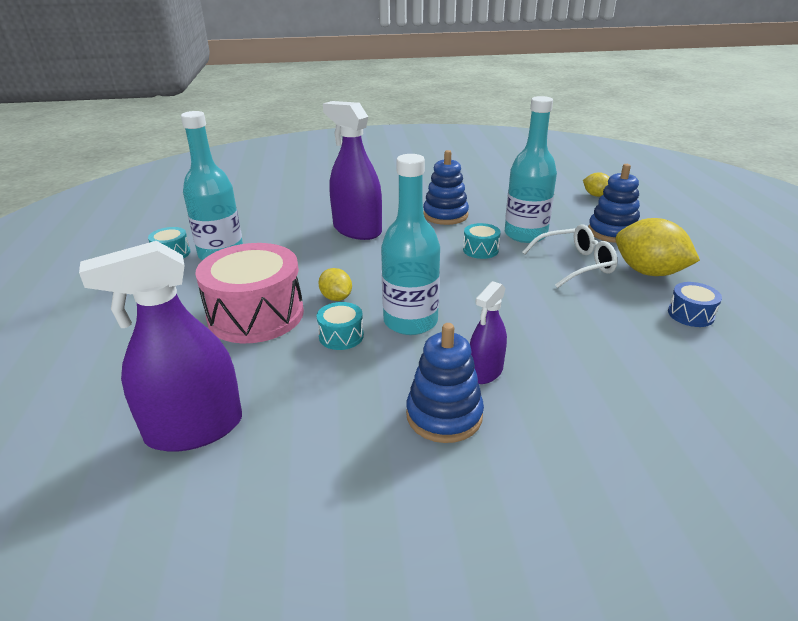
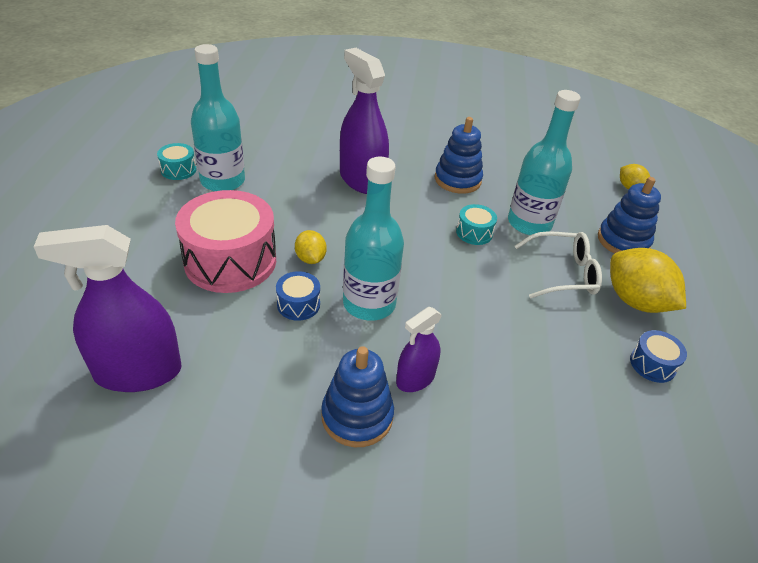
camera: 10 degrees right, 10 degrees up
(341, 336) = (298, 304): turquoise drum -> blue drum

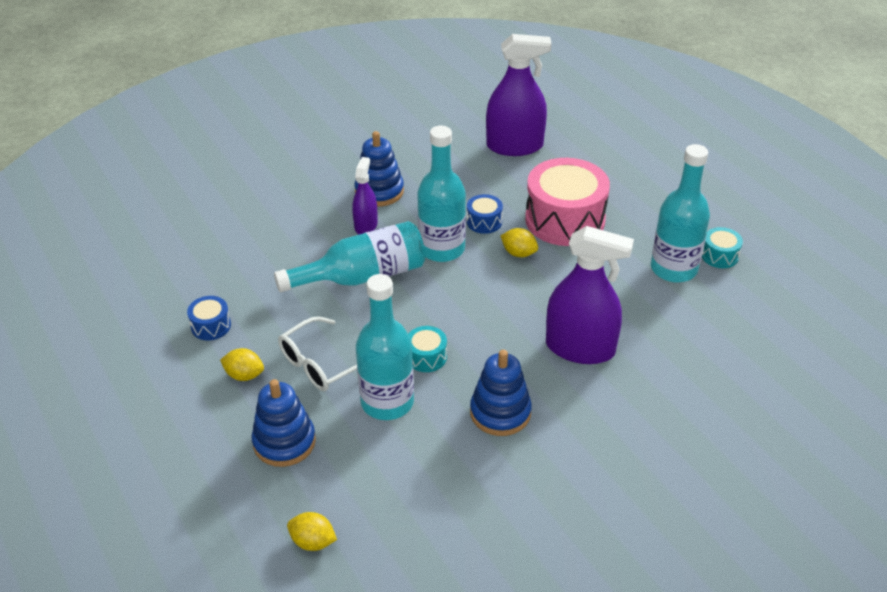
camera: 145 degrees right, 0 degrees up
(138, 372) = (514, 146): purple spray bottle -> purple spray bottle turned 45 degrees clockwise
(468, 324) = (363, 276): none -> turquoise bottle
(635, 301) = (244, 375): yellow lemon -> yellow lemon, size x0.53

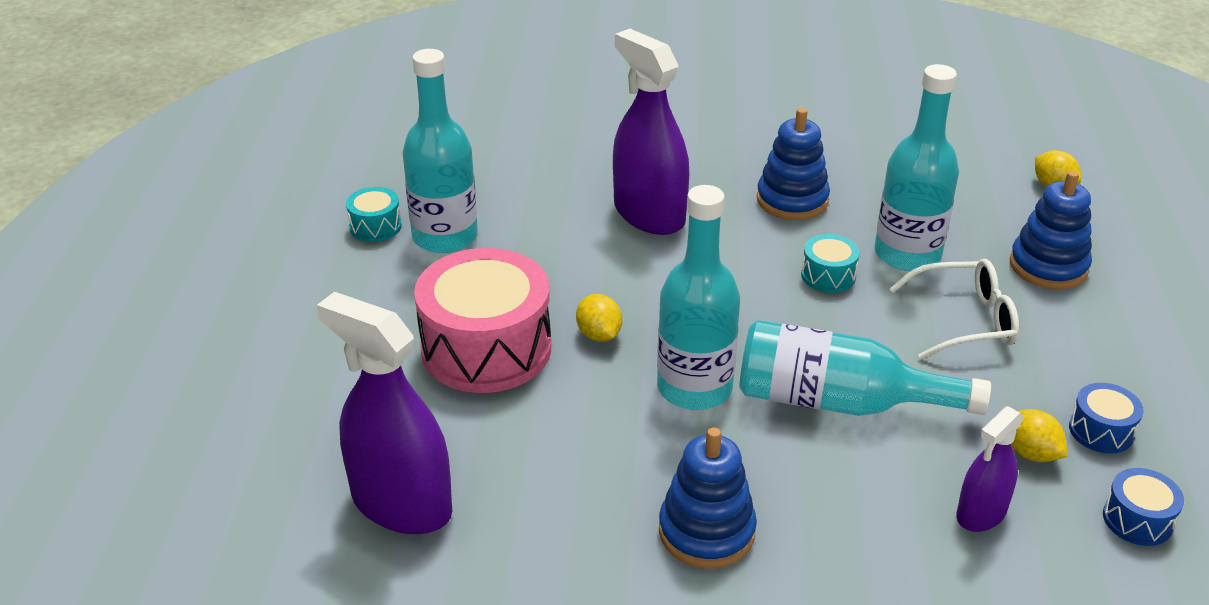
camera: 145 degrees left, 5 degrees down
(244, 375) = (1072, 349): yellow lemon -> yellow lemon (1030, 453)
(366, 225) = (776, 479): purple spray bottle -> purple spray bottle (981, 513)
(484, 222) = (596, 398): blue drum -> blue drum (1137, 520)

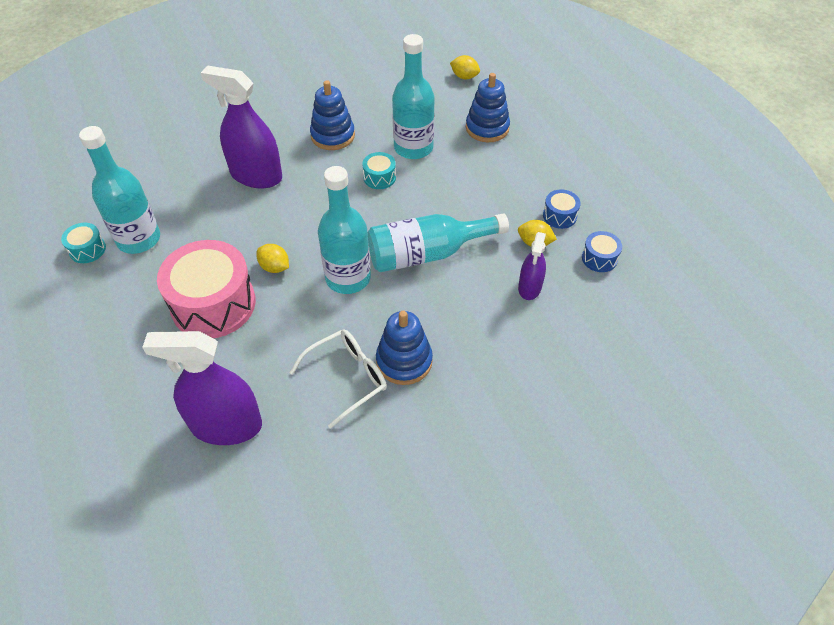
camera: 30 degrees left, 15 degrees up
(964, 321) = (463, 178): white glasses -> white glasses (347, 378)

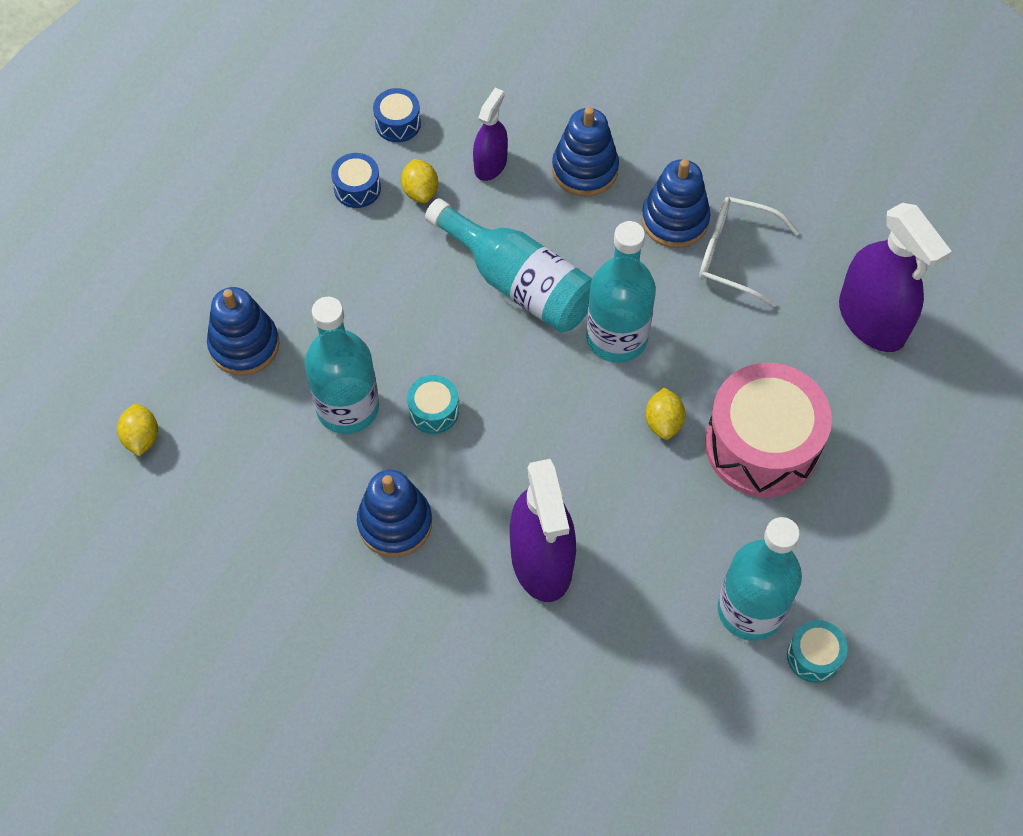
camera: 125 degrees left, 10 degrees up
(486, 335) = (585, 169): none -> blue stacking toy
(529, 287) = (490, 164): purple spray bottle -> purple spray bottle turned 45 degrees counterclockwise

